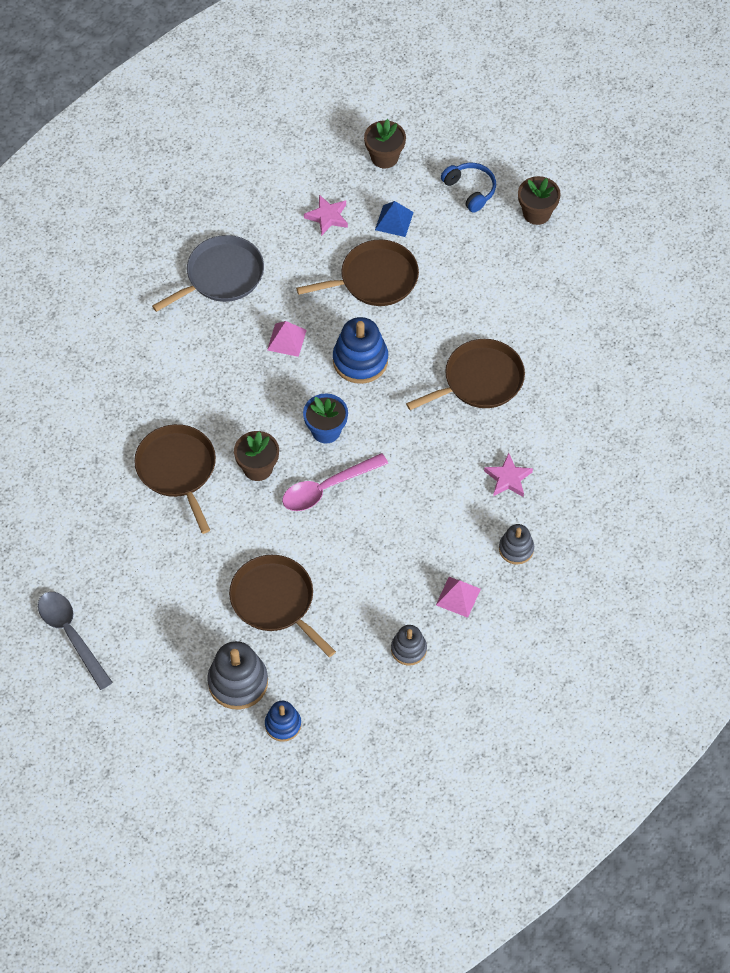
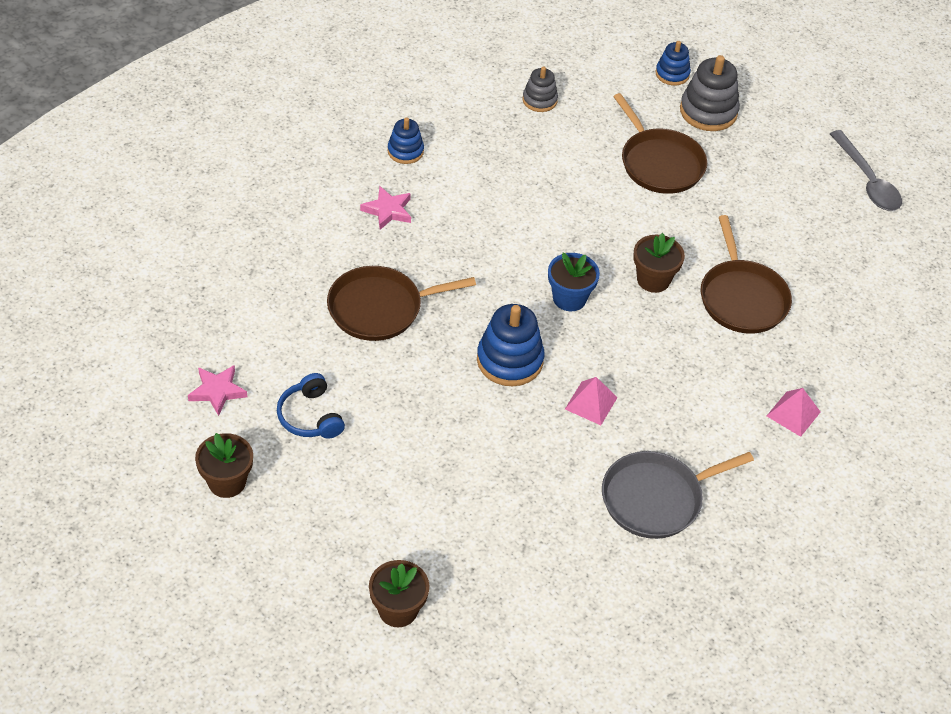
camera: 170 degrees left, 10 degrees down
(327, 217) = (500, 543): pink star -> pink star (217, 391)
(327, 488) = (582, 245): pink spoon -> none
(374, 279) = (463, 449): brown pan -> none
(394, 221) = (415, 516): blue pyramid -> none
(458, 597) = (478, 127): pink pyramid -> pink pyramid (793, 413)
(470, 190) = (299, 534): blue headphones -> blue headphones (310, 416)
(516, 549) = (405, 151): grey stacking toy -> blue stacking toy

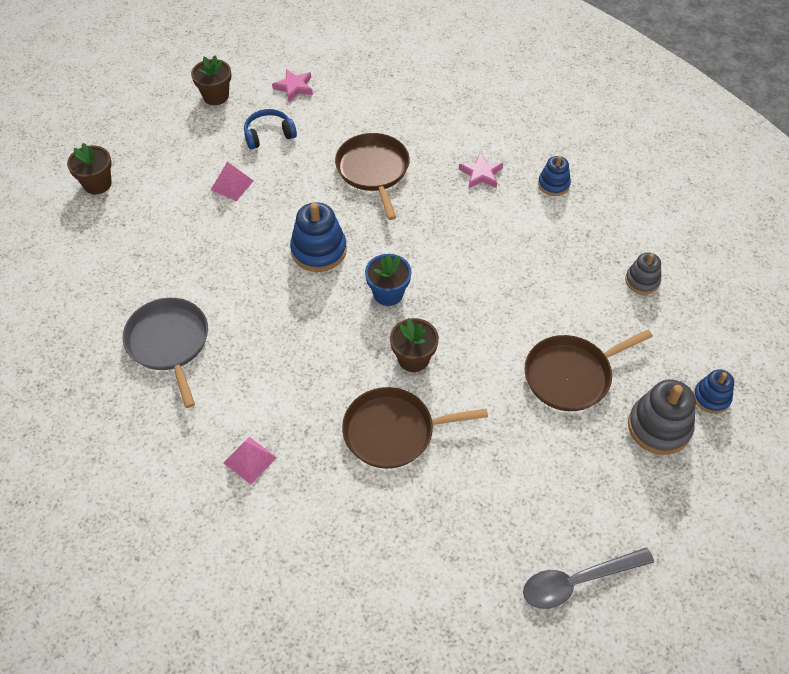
camera: 95 degrees right, 5 degrees up
(591, 403) = (271, 303): pink pyramid -> pink pyramid (232, 185)

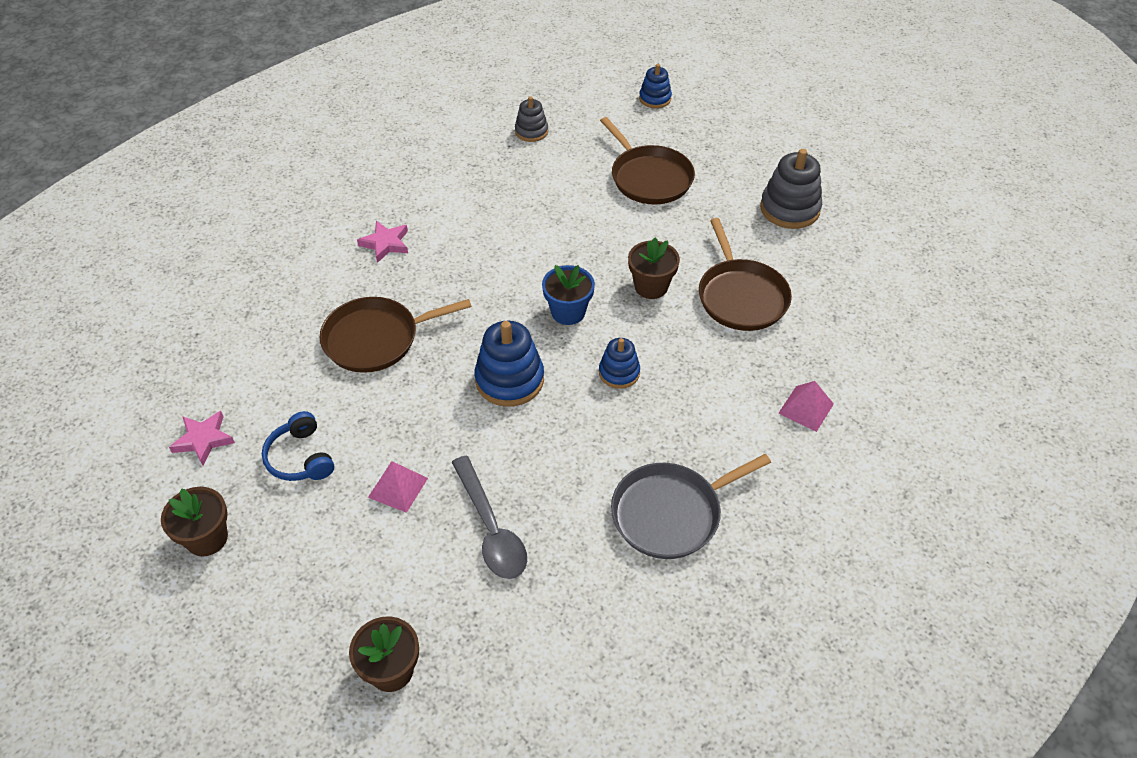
camera: 95 degrees left, 5 degrees down
(553, 184) = (403, 187): blue stacking toy -> blue stacking toy (619, 372)
(577, 581) = (849, 176): grey spoon -> grey spoon (491, 528)
(659, 427) = (691, 128): grey stacking toy -> grey stacking toy (789, 209)

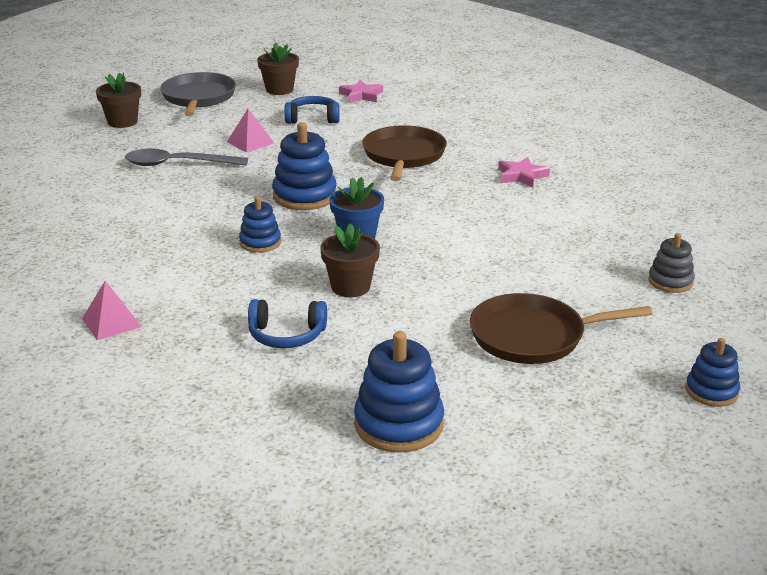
camera: 115 degrees right, 20 degrees down
(671, 513) = (100, 228): grey pan -> grey pan (198, 98)
(741, 296) = (286, 335): brown pan -> blue headphones
(789, 209) = (399, 424): grey stacking toy -> blue stacking toy

